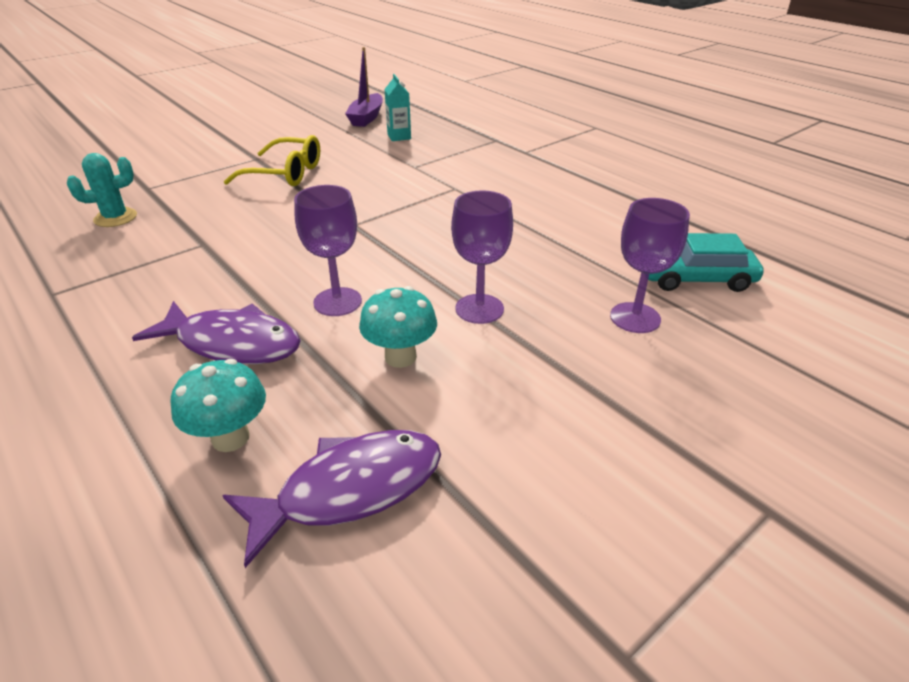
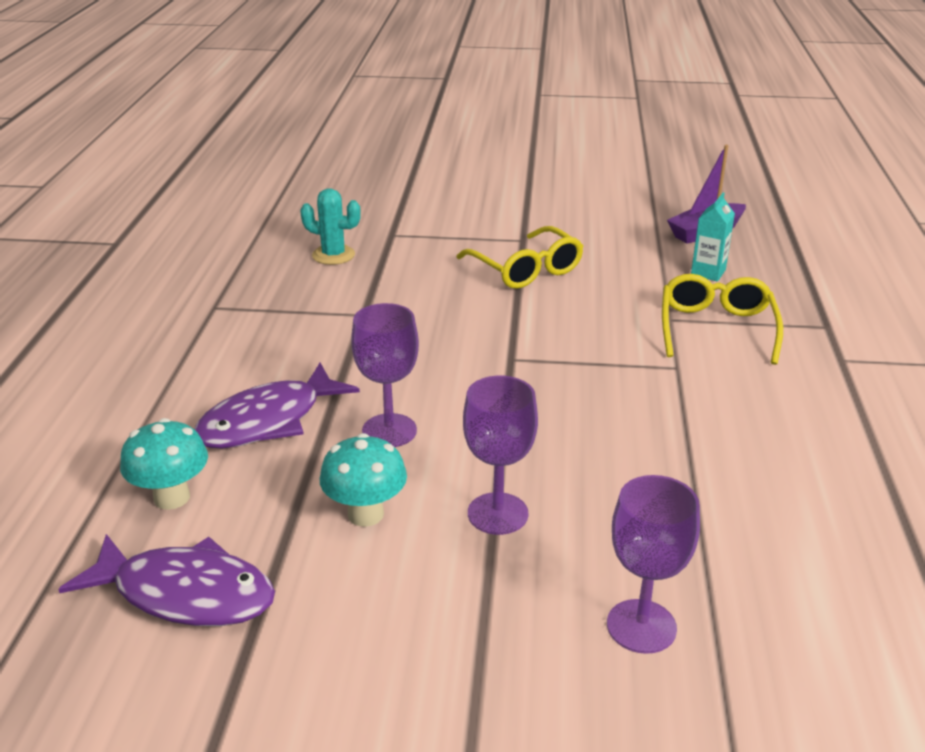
camera: 45 degrees right, 5 degrees down
(232, 343) = (268, 421): purple fish -> purple fish turned 75 degrees clockwise
(445, 161) = (716, 327): none -> yellow glasses
(695, 279) = (795, 635): turquoise car -> none

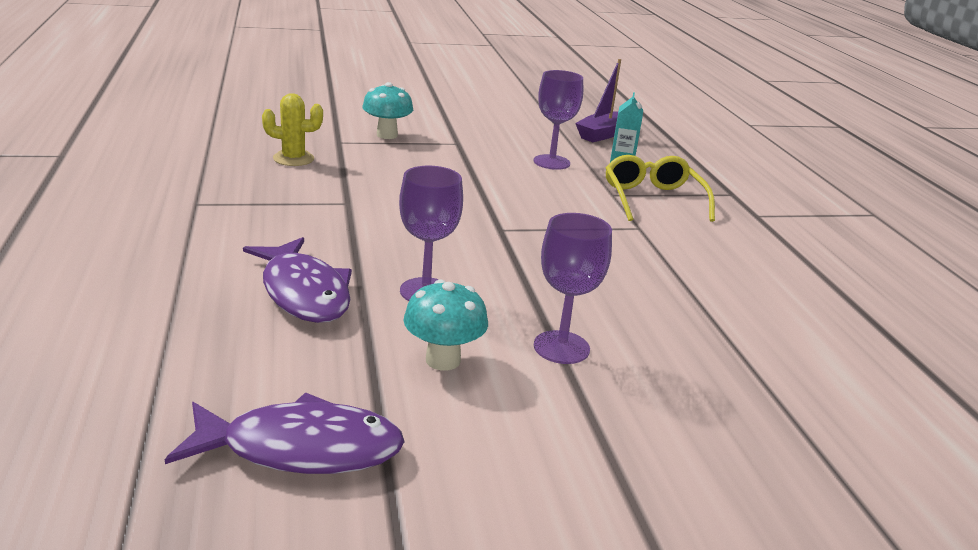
camera: 20 degrees left, 5 degrees down
(172, 497) = (240, 366): turquoise mushroom -> turquoise mushroom (387, 135)
(268, 421) = (304, 293): purple fish -> purple fish turned 60 degrees counterclockwise
(333, 255) = (293, 159): turquoise cactus -> yellow cactus
(527, 270) = (475, 164): yellow glasses -> none
(641, 626) = (733, 420): purple goblet -> purple goblet (551, 162)

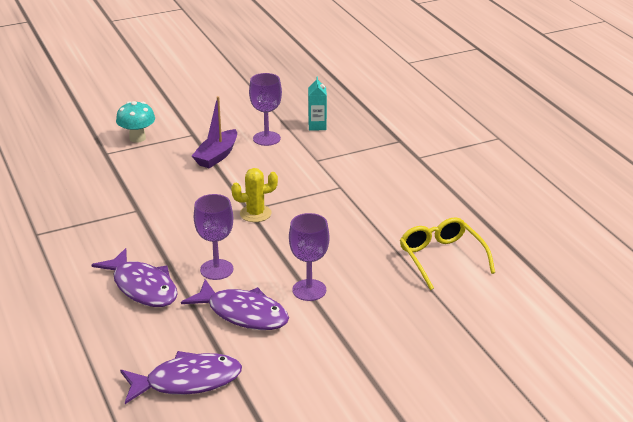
camera: 10 degrees left, 5 degrees up
(293, 159) = (80, 178): yellow cactus -> yellow cactus (255, 213)
(443, 360) = (243, 314): turquoise mushroom -> purple fish
(602, 134) = (297, 100): purple boat -> purple boat (217, 156)
(652, 199) = (344, 158): yellow glasses -> yellow glasses (441, 257)

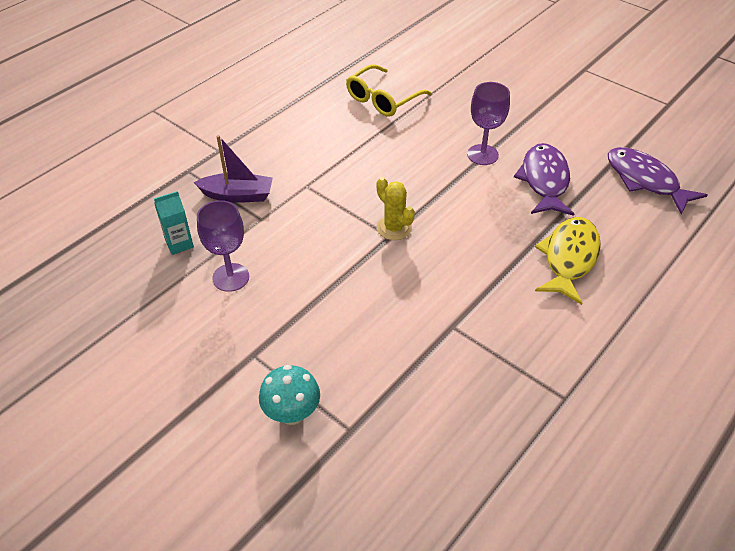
camera: 115 degrees left, 15 degrees up
(142, 287) = (569, 258): purple fish -> yellow fish
(216, 269) = (502, 219): purple goblet -> none
(217, 156) = (296, 306): purple boat -> purple boat (238, 195)

